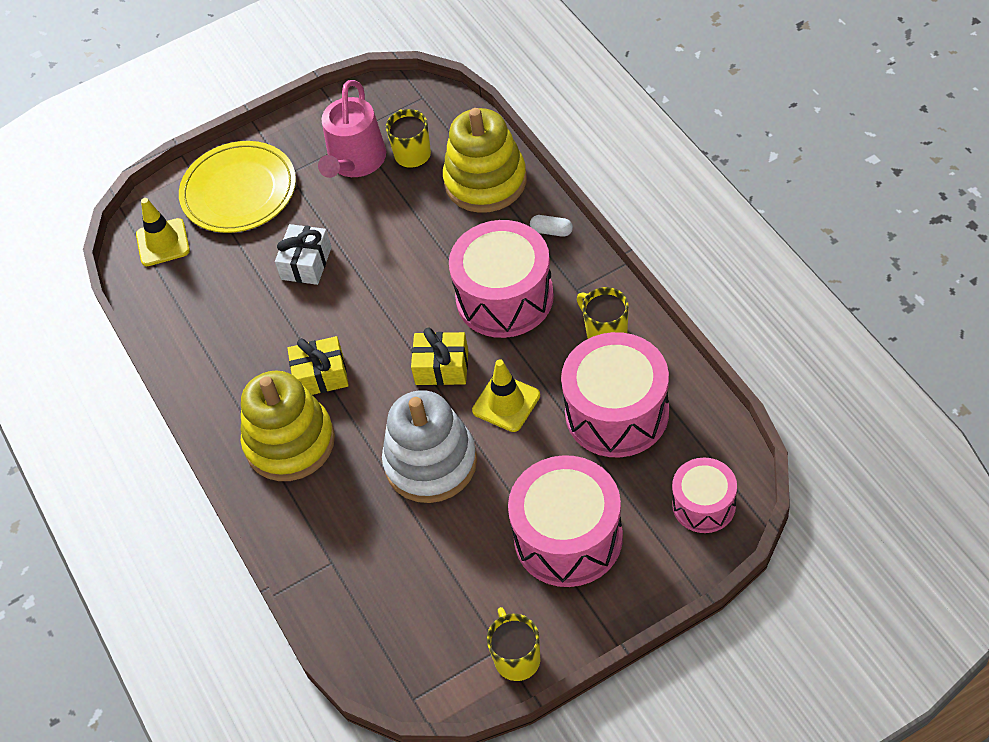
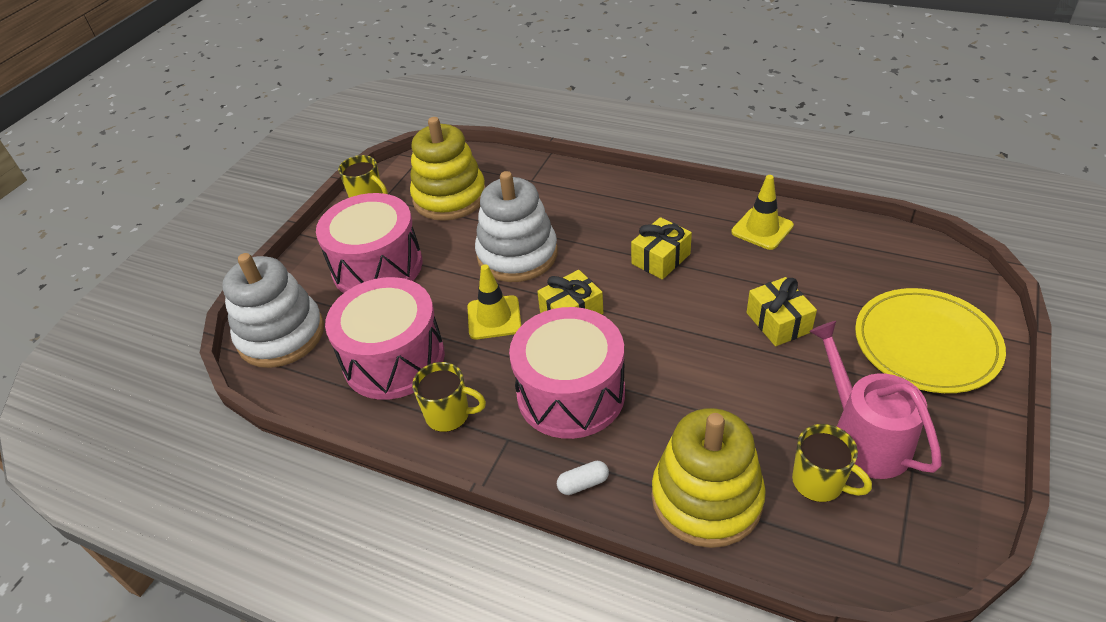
camera: 140 degrees right, 10 degrees down
(163, 242) = (917, 270): yellow traffic cone -> yellow traffic cone (762, 229)
(290, 442) = (632, 215): yellow stacking toy -> yellow stacking toy (449, 197)
(306, 263) = (778, 322): white gift -> yellow gift
(704, 505) = (281, 335): pink drum -> white stacking toy

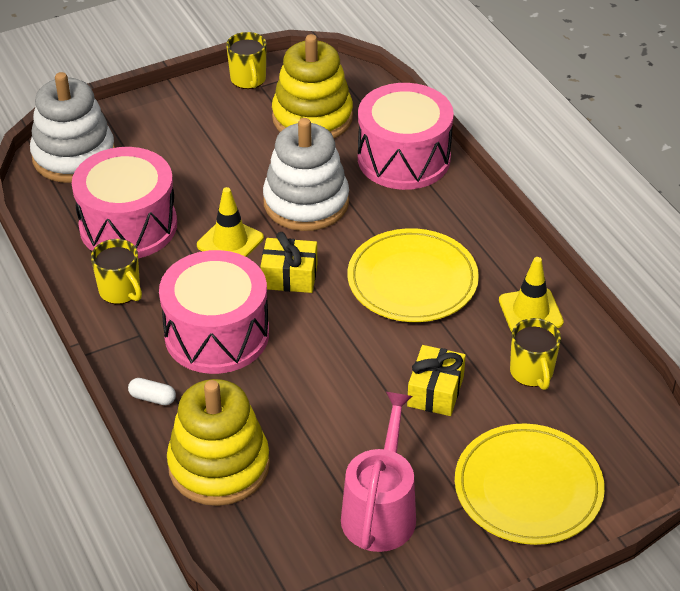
camera: 35 degrees right, 0 degrees up
(377, 267) = (193, 144): pink drum -> pink drum (403, 158)
(661, 259) = (412, 280): yellow gift -> yellow plate
(819, 482) = (307, 513): yellow mug -> yellow mug (532, 373)

